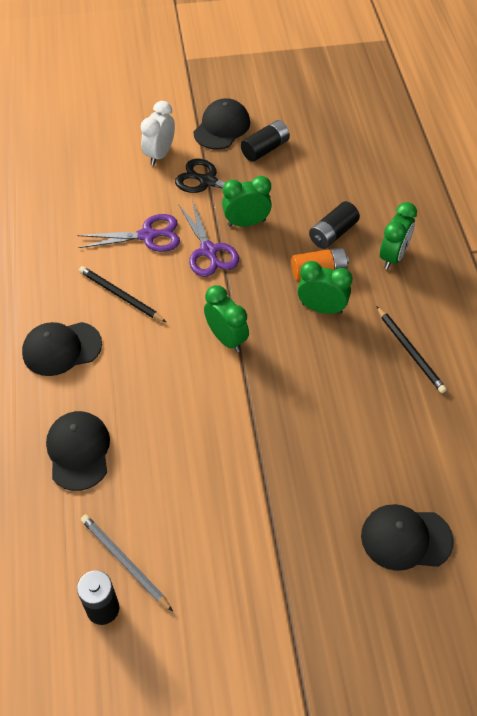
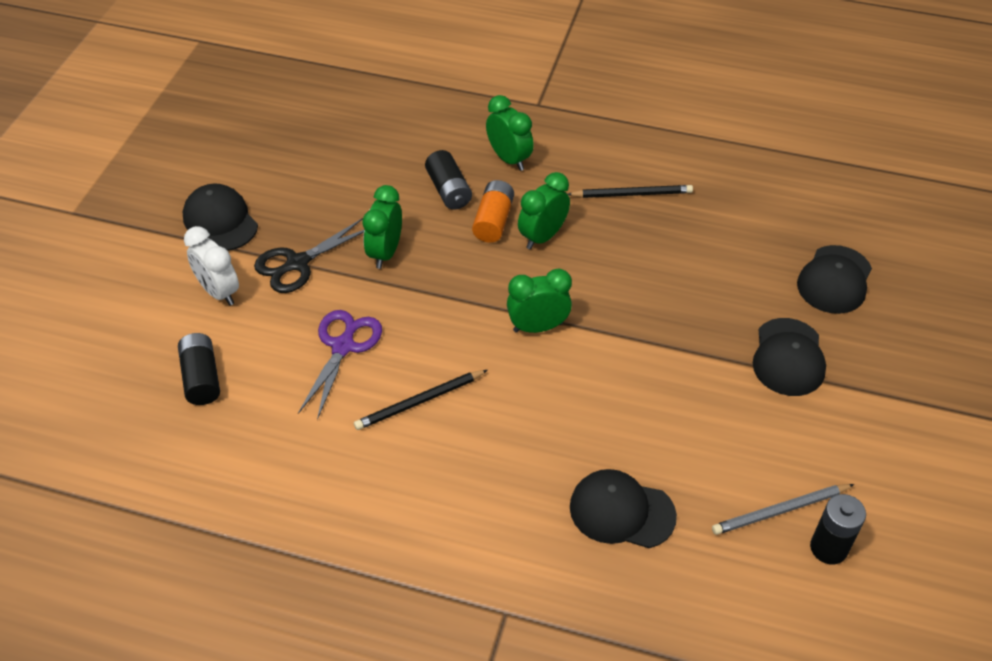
camera: 65 degrees left, 5 degrees down
(61, 348) = (465, 485): black cap -> black cap (788, 357)
(209, 251) = (405, 299): purple scissors -> none
(265, 149) = (285, 197): black battery -> black battery (202, 378)

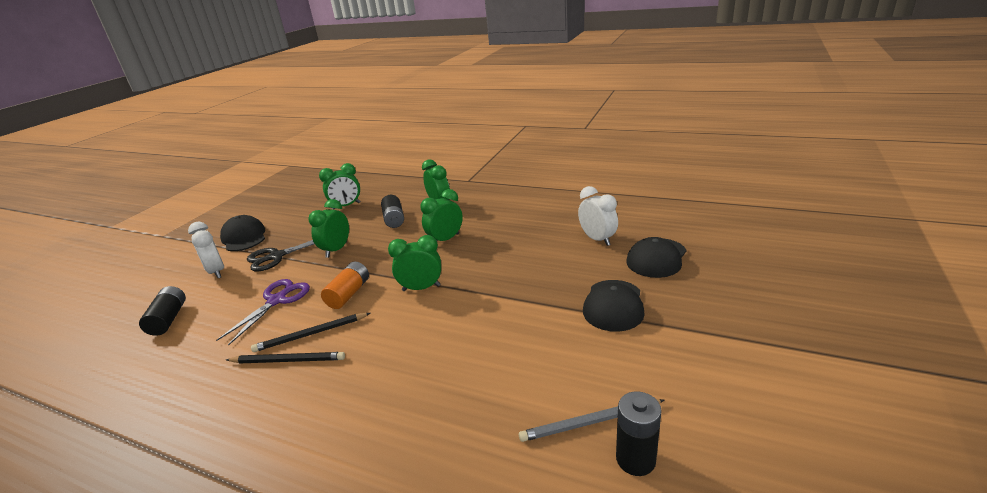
camera: 10 degrees right, 20 degrees down
(357, 155) = (346, 206): none -> green clock
(493, 221) = (416, 233): orange battery -> orange battery (349, 294)
(621, 511) = (439, 418): black cap -> none
(632, 194) = (515, 217): black pencil -> black pencil (288, 360)
(755, 243) = (597, 239): none -> white clock

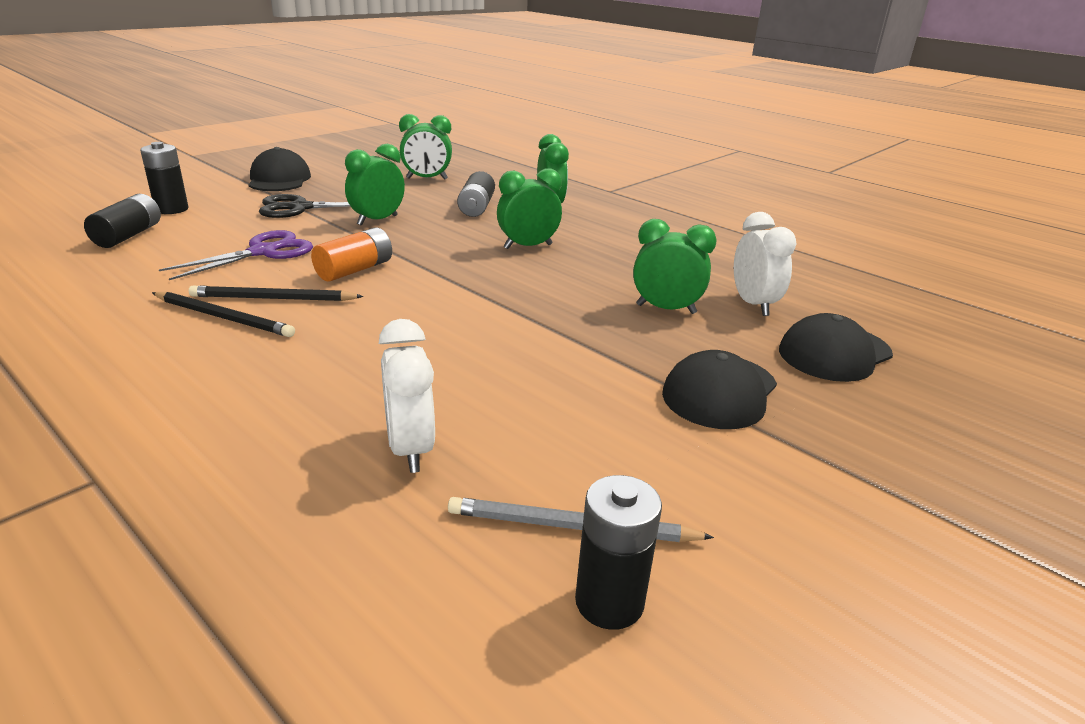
camera: 15 degrees right, 0 degrees up
(184, 287) = (171, 209): none -> black battery
(217, 272) = (220, 204): white clock -> white clock (410, 449)
(421, 288) = (452, 290): green clock -> green clock (666, 309)

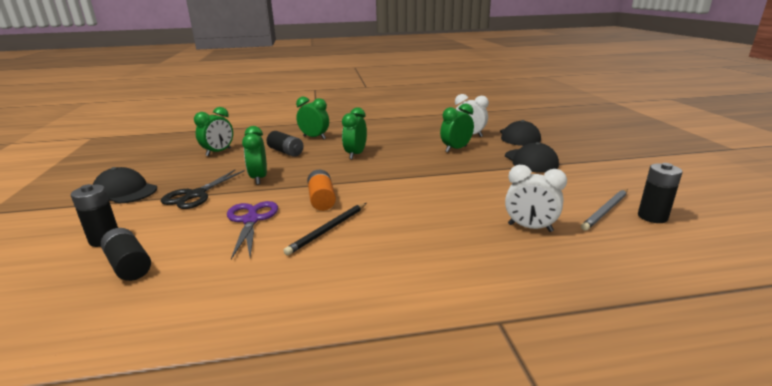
camera: 50 degrees left, 5 degrees down
(224, 317) = (335, 249): black pencil -> none

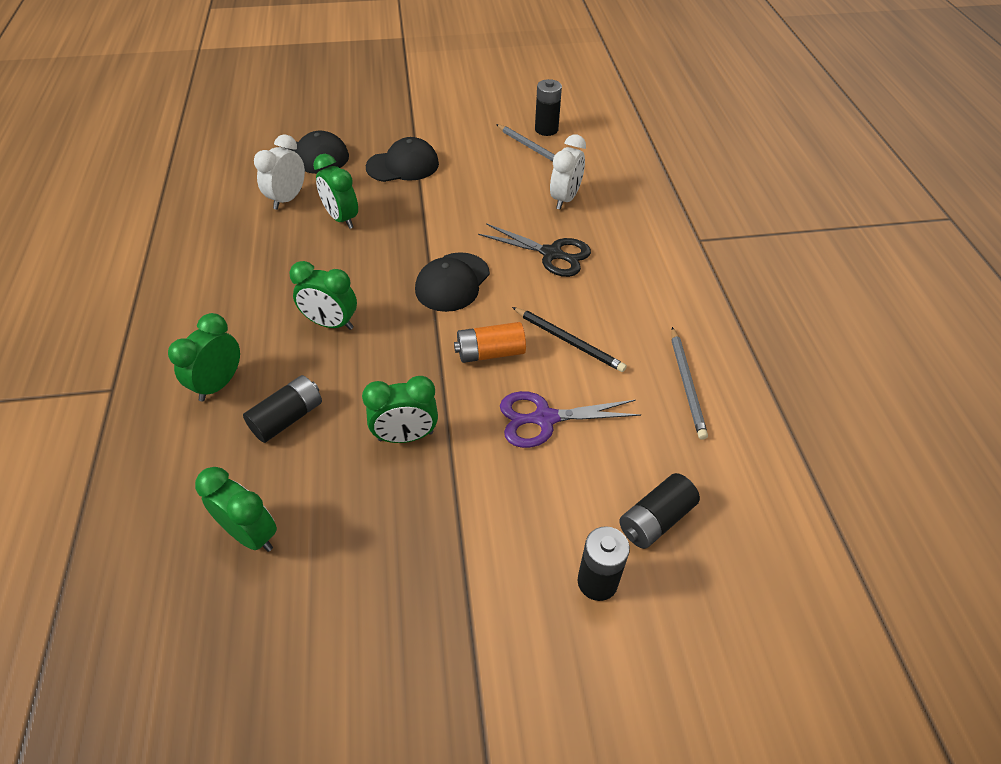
camera: 90 degrees left, 25 degrees up
(125, 191) = (427, 637): black cap -> black cap (452, 282)
(195, 195) = (459, 510): black scissors -> black scissors (552, 254)
(258, 292) = (687, 384): none -> grey pencil

